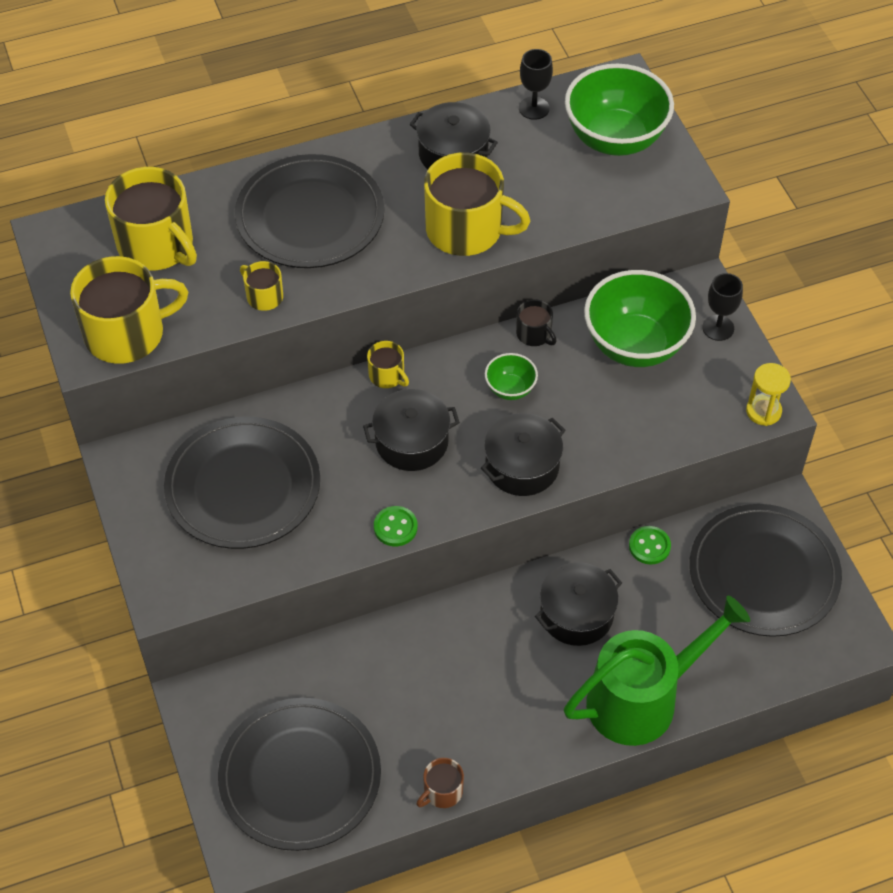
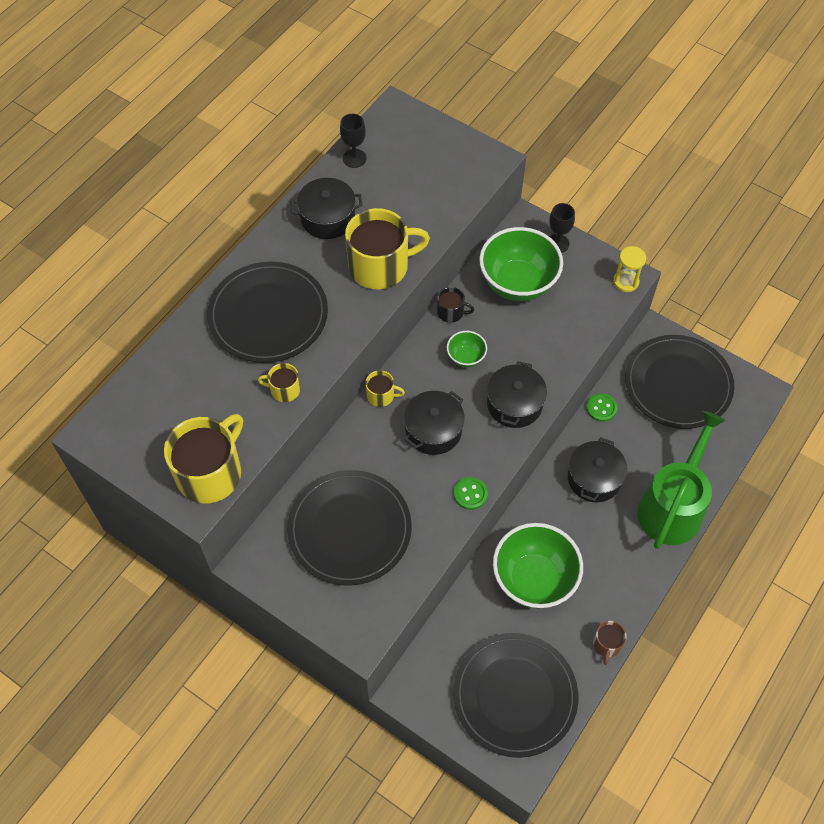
camera: 35 degrees left, 5 degrees up
(157, 245) = (178, 397): yellow mug -> none
(615, 139) = (423, 152): green bowl -> green bowl (534, 579)

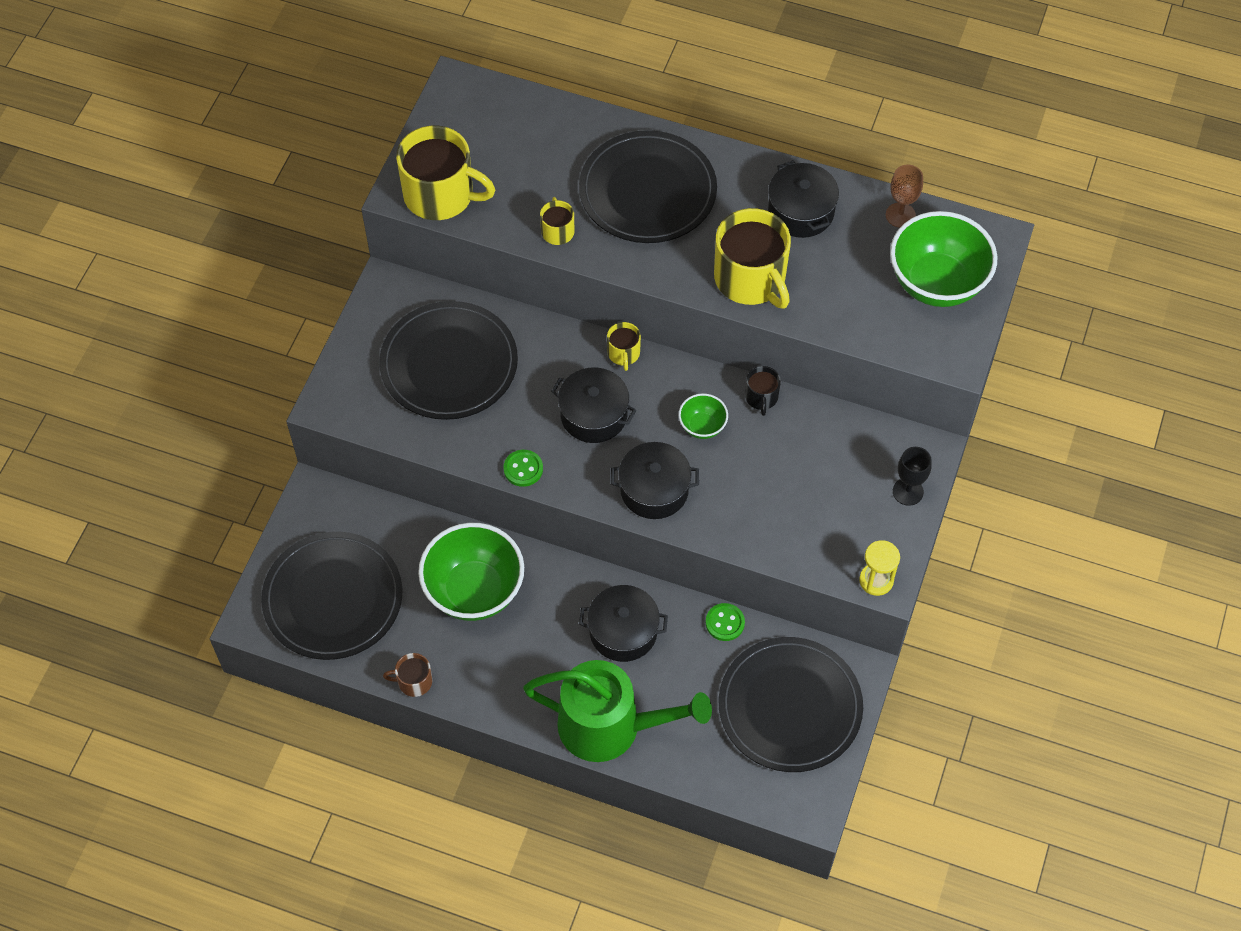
camera: 75 degrees right, 0 degrees up
(354, 158) = (900, 215): black goblet -> brown goblet
(518, 283) = (829, 459): green bowl -> green bowl (936, 283)

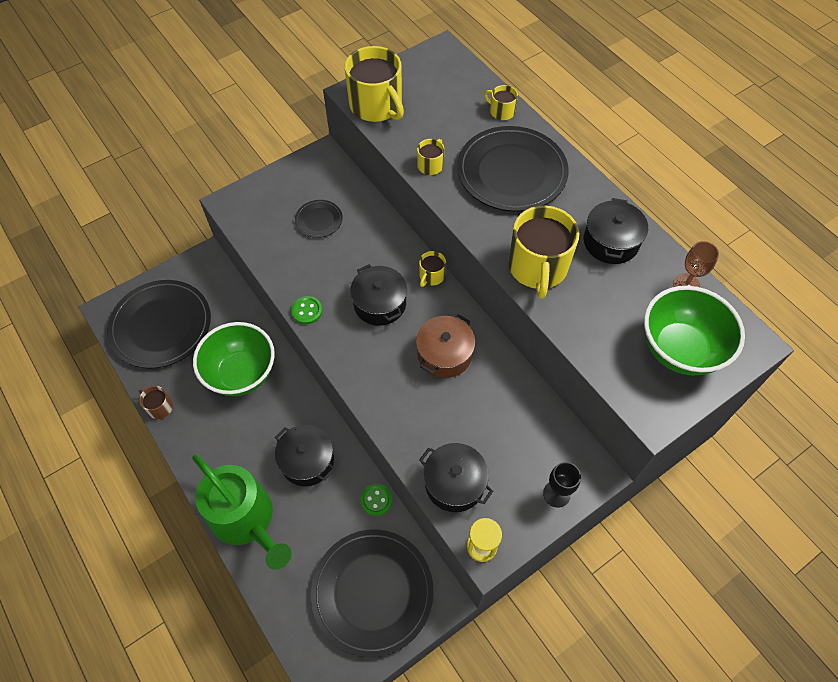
camera: 35 degrees right, 0 degrees up
(449, 364) = (319, 220): black plate -> black plate, size x0.46
(582, 126) = (501, 111): none -> yellow mug
(654, 490) = (377, 377): black pot -> black pot (454, 483)
(702, 426) = (444, 354): green bowl -> brown pot
(761, 397) = (500, 359): black mug -> none

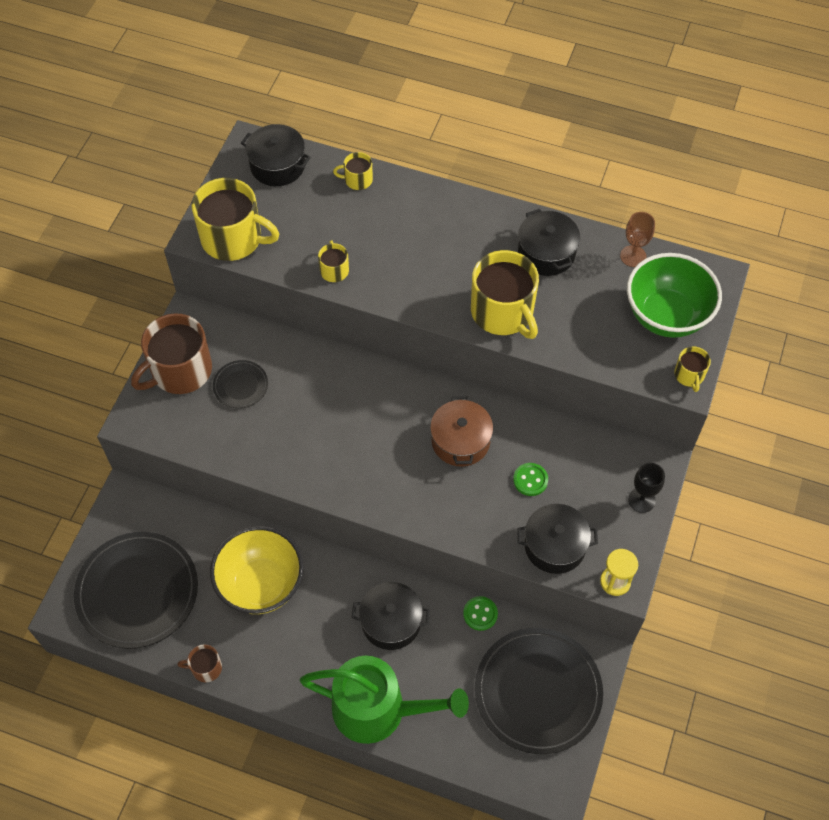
camera: 35 degrees left, 0 degrees up
(241, 374) = (261, 585): green bowl -> yellow bowl
(287, 187) = (180, 371): none -> brown mug
(307, 311) = (303, 479): green button -> green button (530, 480)
(380, 303) = (365, 431): black pot -> black pot (277, 165)
(431, 276) = (392, 376): yellow mug -> yellow mug (689, 375)
(511, 172) = (413, 235): black plate -> none

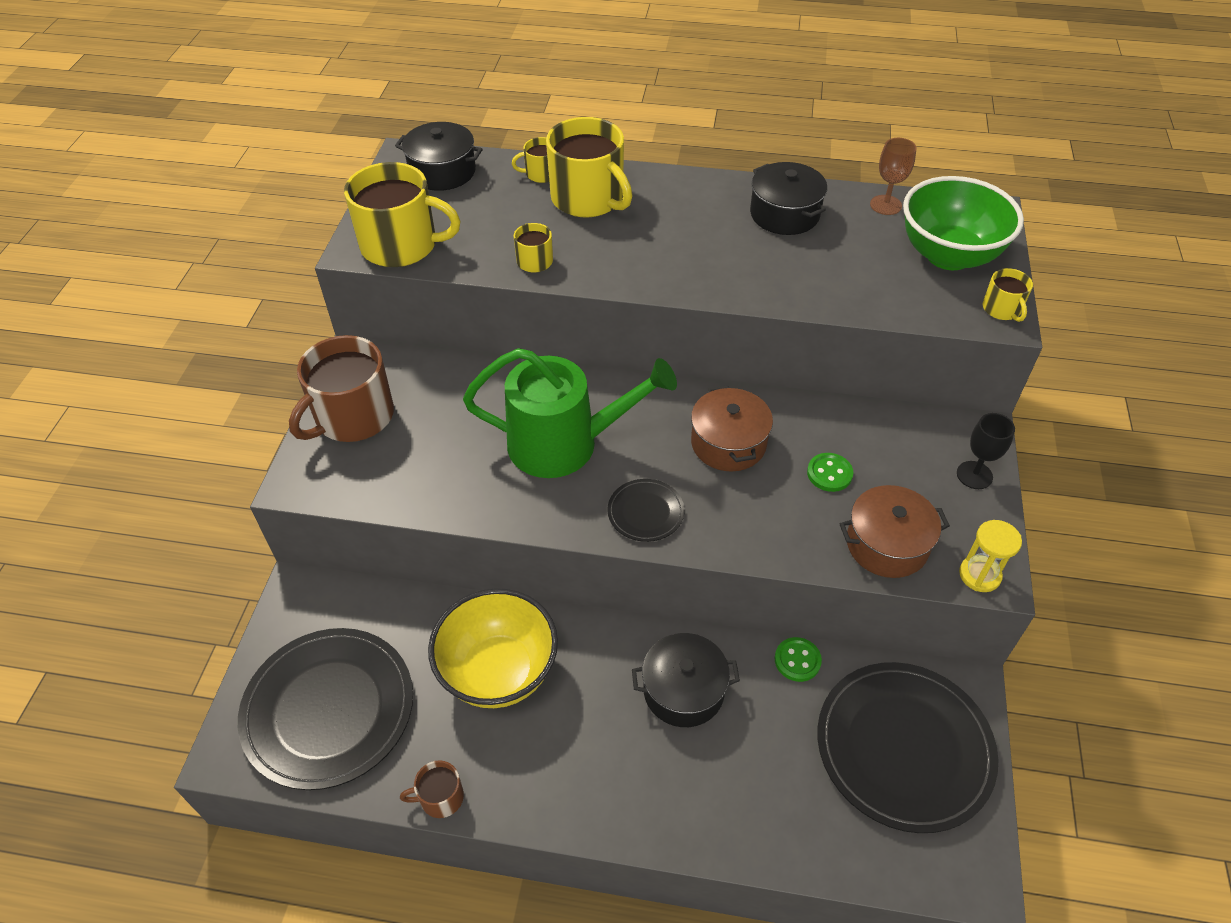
camera: 10 degrees left, 10 degrees down
(240, 385) = (434, 422): black plate -> black plate (645, 512)
(378, 710) = (695, 812): green watering can -> green watering can (564, 443)
(503, 312) = (754, 276): yellow mug -> yellow mug (589, 199)
(555, 546) = (887, 544): black pot -> brown pot

